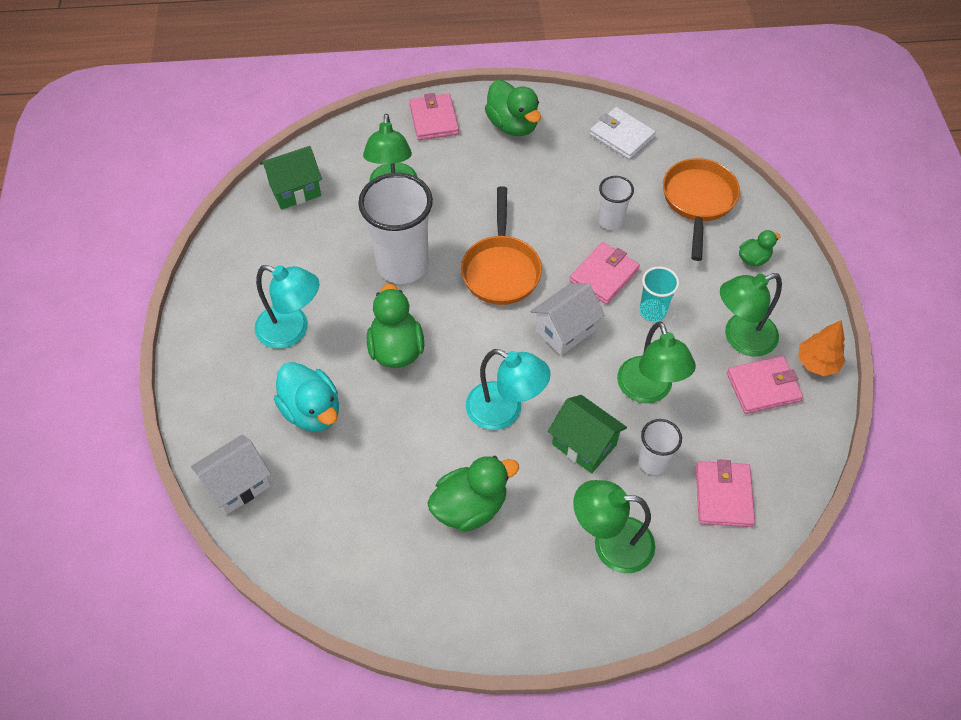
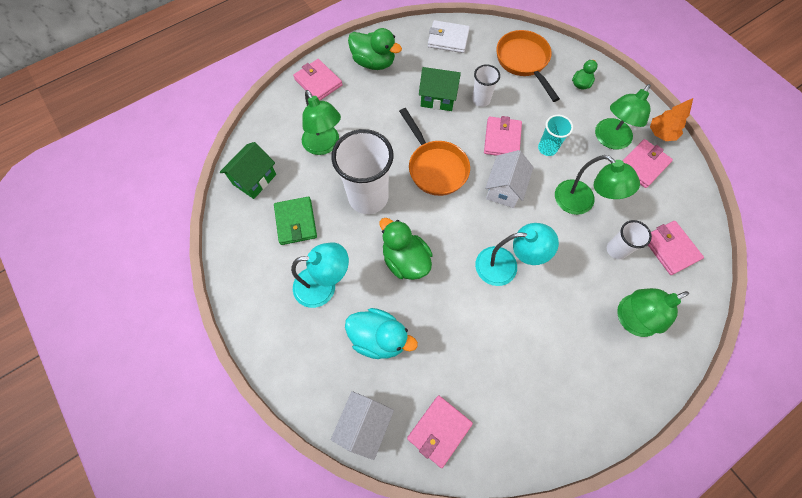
camera: 30 degrees left, 10 degrees up
(308, 253) = (296, 222): none -> green wallet
(309, 533) = (439, 430): none -> pink wallet
(470, 506) = (530, 346): green duck -> none
(584, 444) = (569, 261): green house -> green house (438, 98)

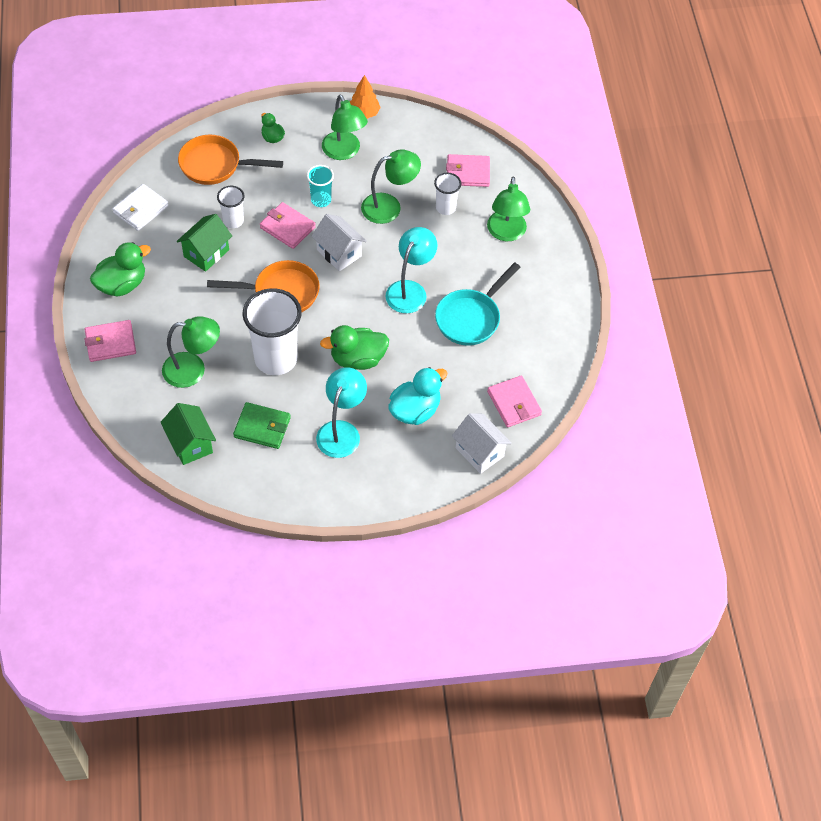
camera: 65 degrees left, 10 degrees down
(511, 336) = (471, 318): none -> turquoise pan
(643, 165) = (384, 144): pink wallet -> none

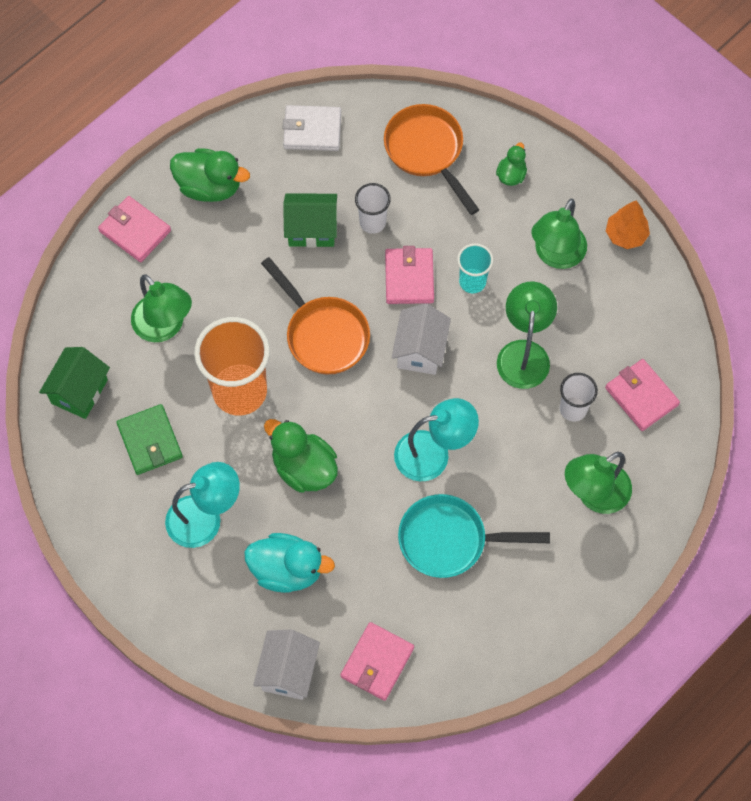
camera: 55 degrees right, 10 degrees up
(276, 359) = (240, 391): white cup -> orange cup
(389, 206) = (524, 353): green lamp -> green lamp turned 120 degrees counterclockwise

